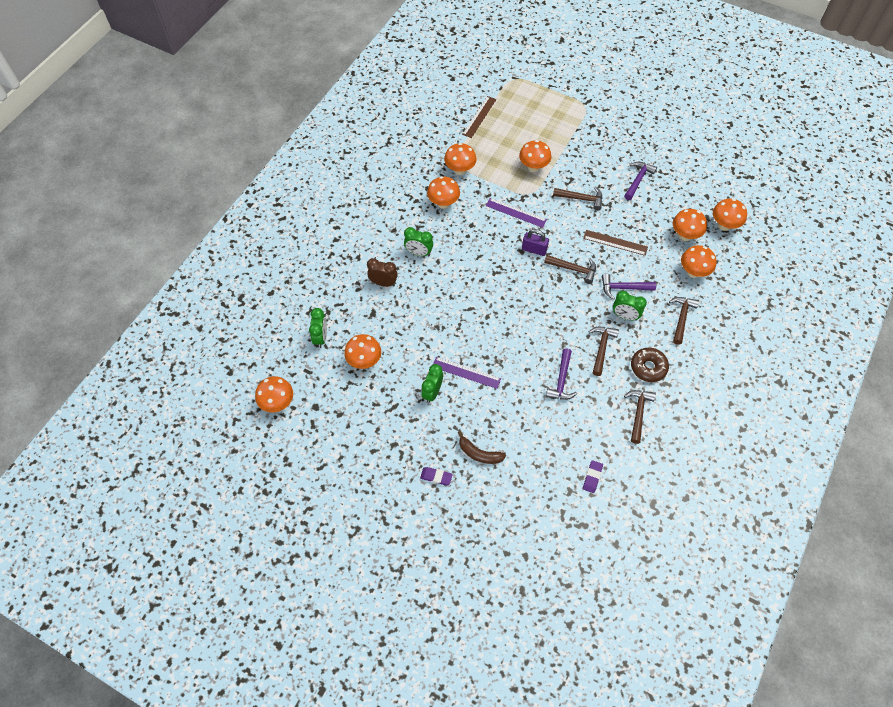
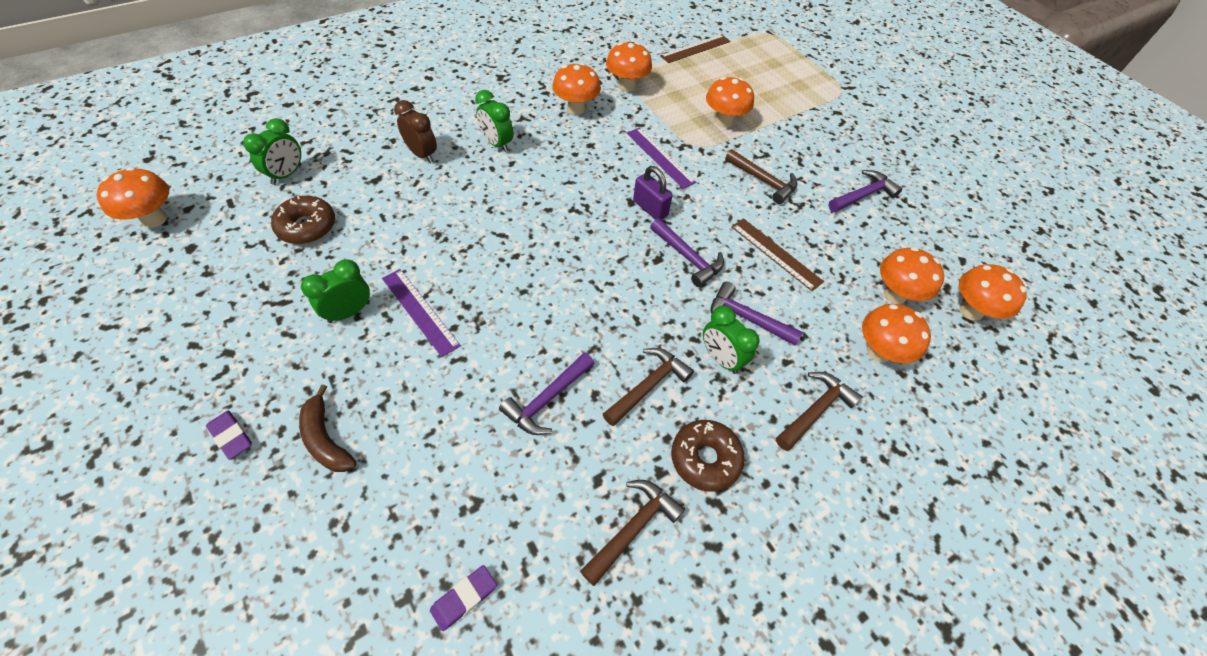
camera: 25 degrees right, 5 degrees down
(364, 361) = (307, 226): orange mushroom -> brown donut
(573, 269) = (687, 257): brown hammer -> purple hammer

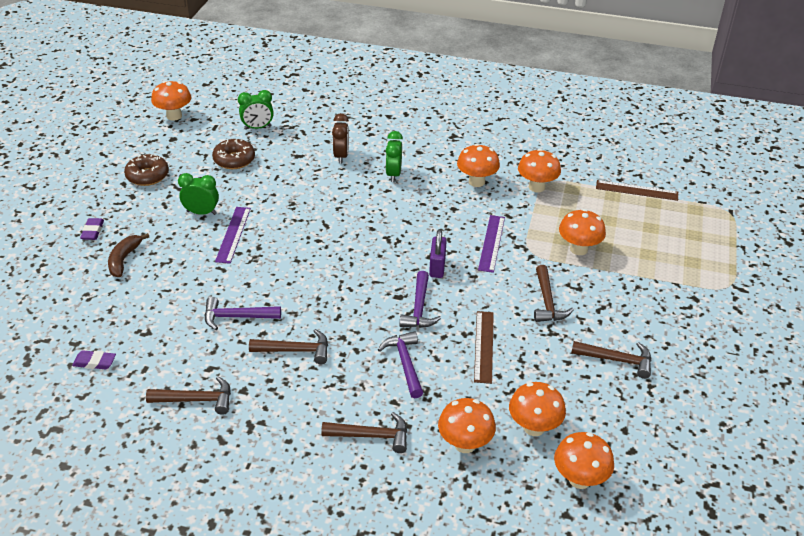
camera: 50 degrees right, 15 degrees down
(705, 459) = (274, 404): brown donut -> brown donut (147, 176)
(721, 358) = (356, 370): green clock -> none
(863, 195) = (617, 360): purple hammer -> brown hammer

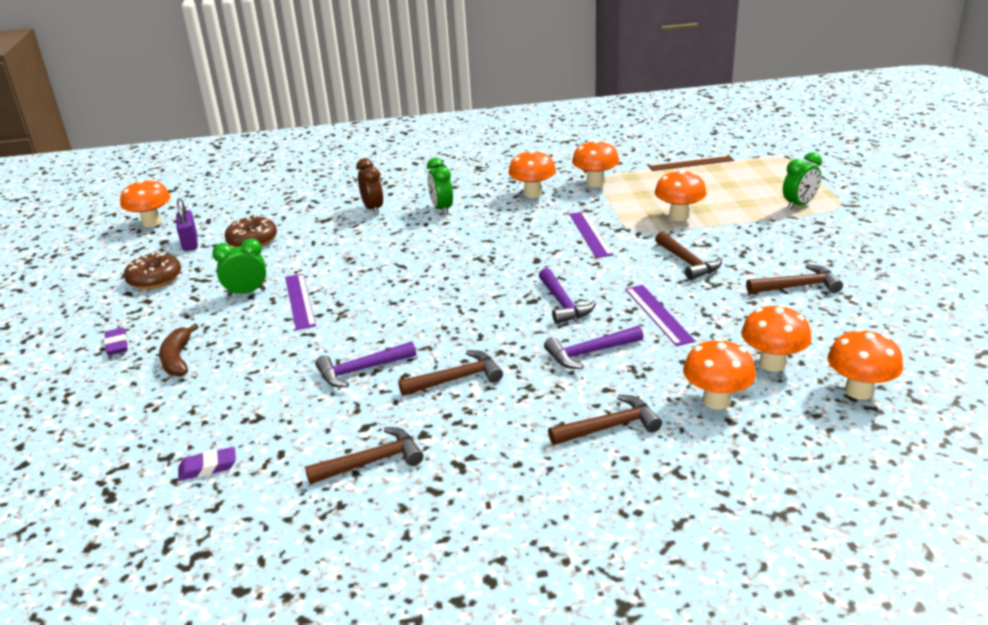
camera: 20 degrees left, 10 degrees down
(257, 128) = (260, 209): green clock -> green clock (799, 205)
(405, 363) = (589, 353): purple hammer -> purple hammer turned 75 degrees counterclockwise
(437, 267) = (552, 266): purple padlock -> purple padlock (190, 243)
(484, 346) = (658, 314): brown ruler -> purple ruler

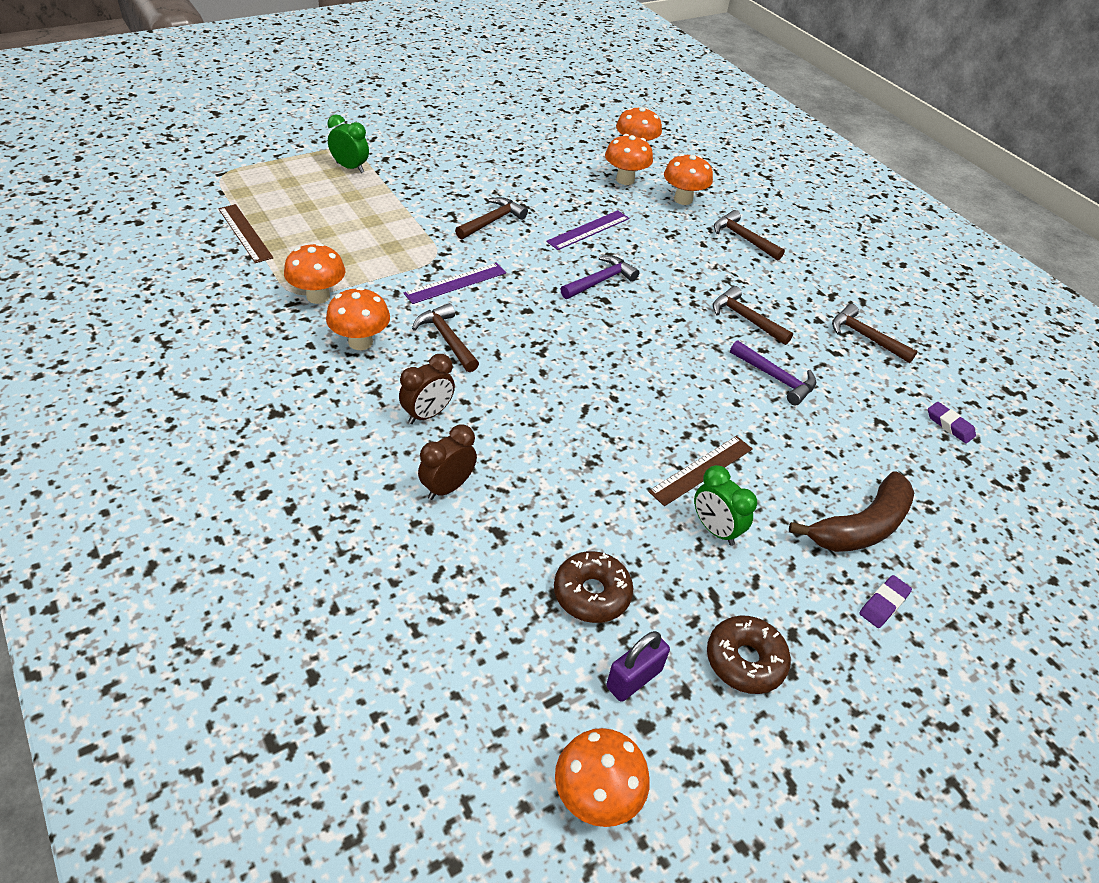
camera: 120 degrees left, 15 degrees up
(178, 359) = (860, 526): brown banana -> brown banana, size x1.55
(300, 301) = (701, 470): purple ruler -> brown ruler
(442, 209) = (427, 414): green clock -> brown clock
(589, 353) = (664, 257): purple hammer -> none
(679, 216) = (395, 232): orange mushroom -> none
(797, 286) = (510, 170): brown hammer -> brown hammer (447, 339)

